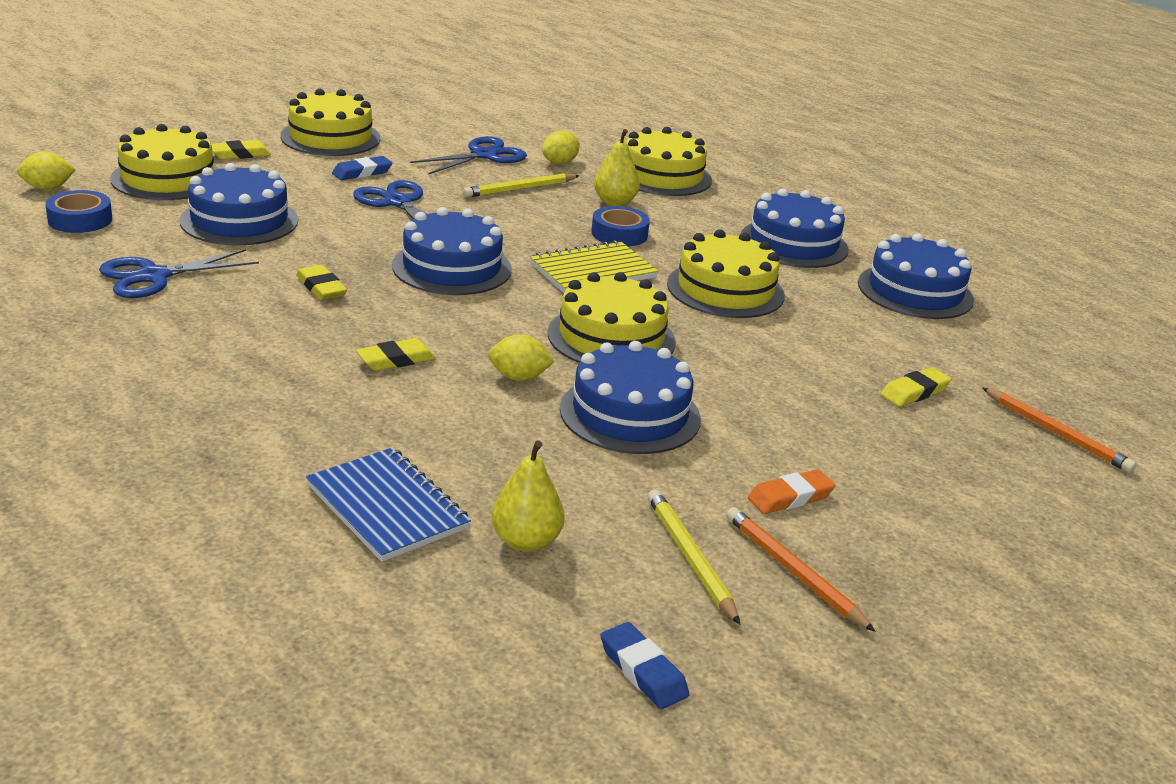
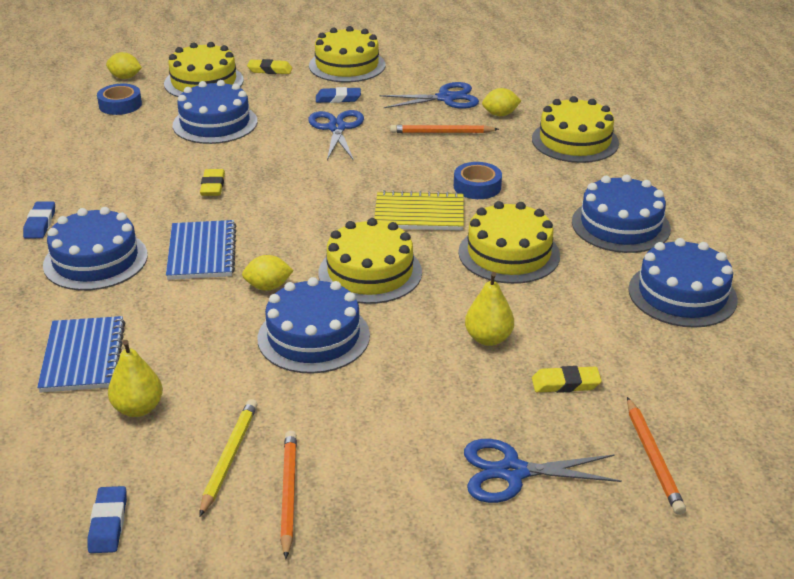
camera: 35 degrees right, 5 degrees up
(135, 374) = (40, 223): none -> blue eraser
(154, 276) = (120, 155): blue scissors -> blue scissors (512, 472)
(396, 360) = (201, 252): yellow eraser -> blue notebook
(452, 267) = (317, 189): blue cake -> blue cake (95, 260)
(519, 377) = (268, 287): yellow lemon -> yellow lemon turned 45 degrees counterclockwise
(520, 189) = (441, 132): yellow pencil -> orange pencil
(614, 202) = (505, 158): yellow pear -> yellow pear (488, 338)
(790, 497) = (354, 437): orange eraser -> none

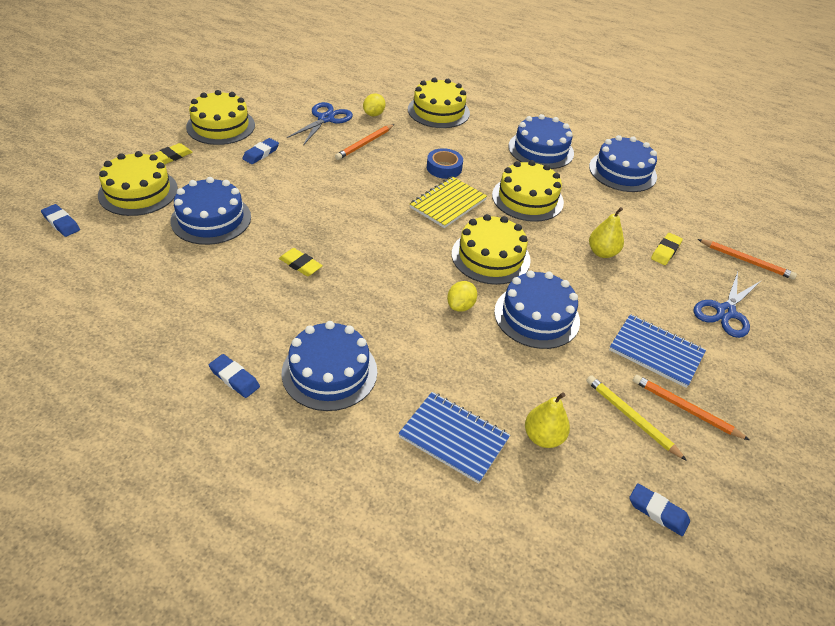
camera: 55 degrees left, 10 degrees up
(120, 105) = (104, 247): blue tape -> none
(125, 77) = (61, 223): yellow lemon -> blue eraser
(201, 252) = (383, 314): blue notebook -> blue notebook (656, 352)
(337, 128) = (300, 175): blue scissors -> none

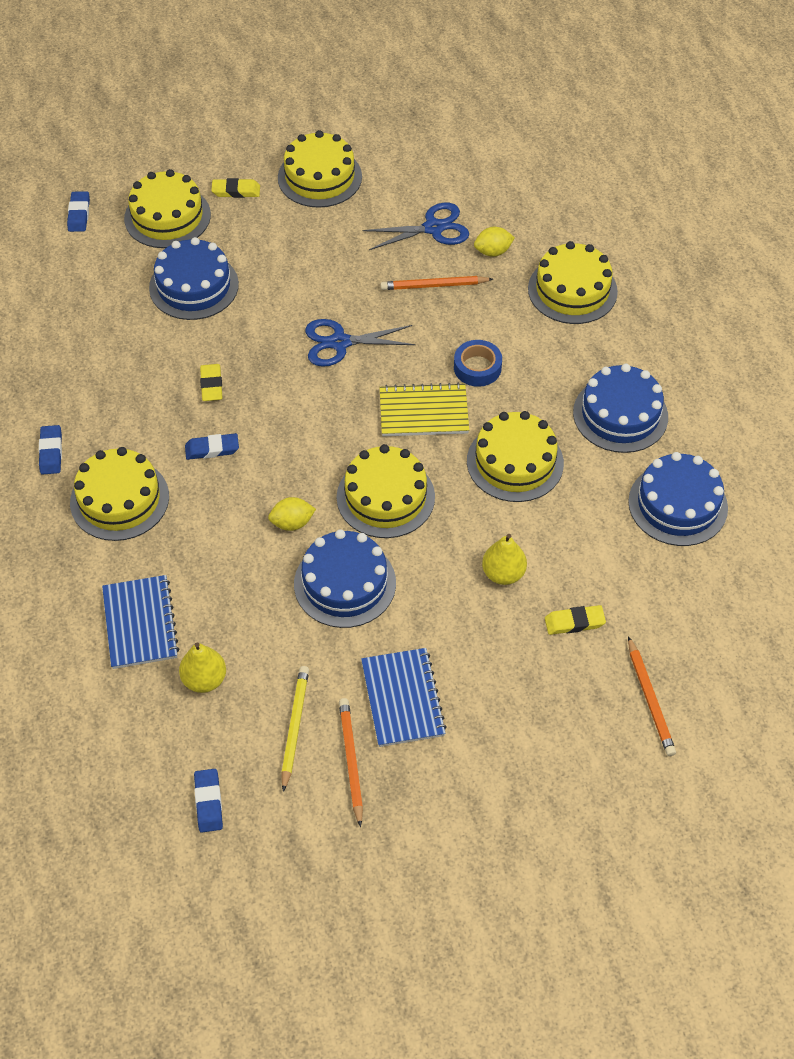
camera: 50 degrees right, 10 degrees up
(261, 154) = (318, 236): blue eraser -> blue eraser (212, 449)
(329, 372) = (119, 499): blue cake -> yellow cake
(725, 312) = (534, 723): blue scissors -> blue scissors (340, 342)

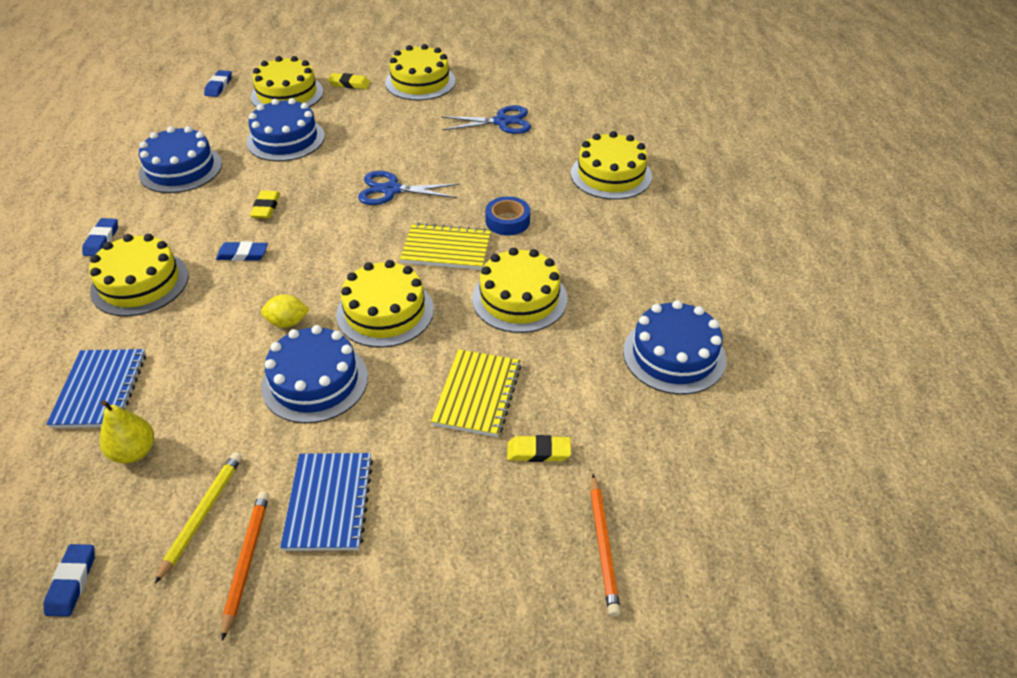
camera: 10 degrees right, 10 degrees down
(434, 285) = (489, 159): orange pencil -> none
(493, 252) = (548, 142): yellow lemon -> none
(503, 574) = (477, 394): yellow pear -> yellow notebook
(620, 414) = (632, 272): blue cake -> blue cake (180, 169)

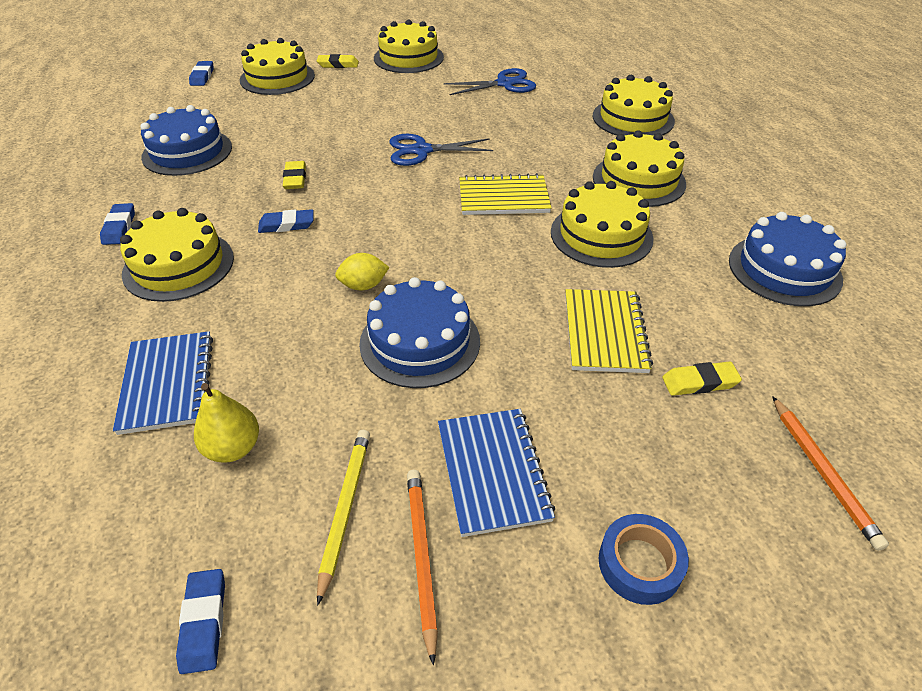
camera: 10 degrees left, 0 degrees up
(285, 139) = (291, 116): blue cake -> none
(385, 312) = (466, 263): yellow cake -> yellow cake (638, 180)
(507, 221) = (553, 167): blue tape -> blue tape (639, 564)

